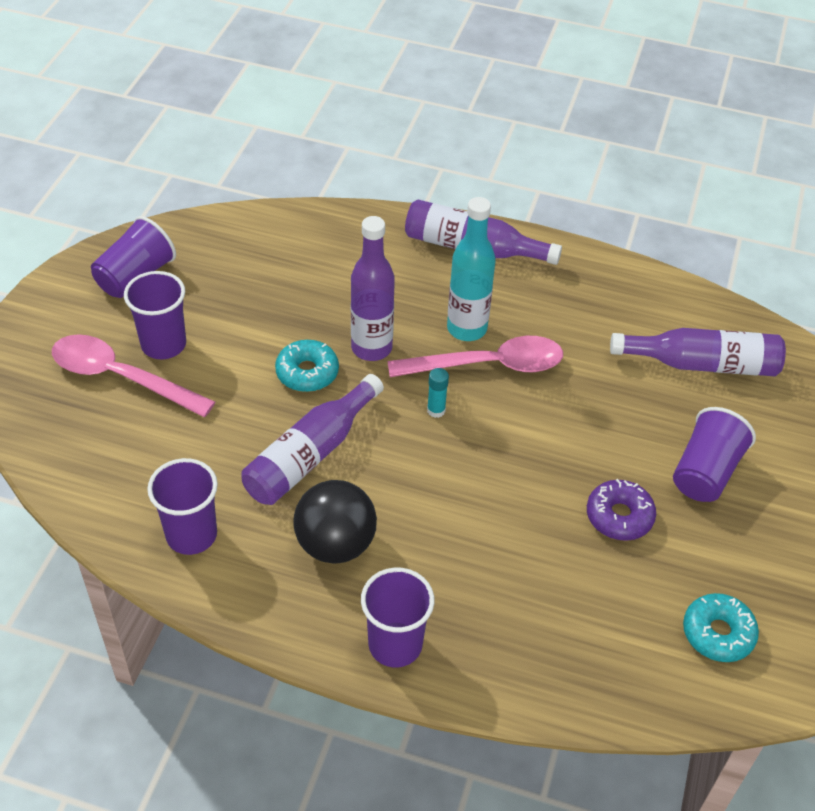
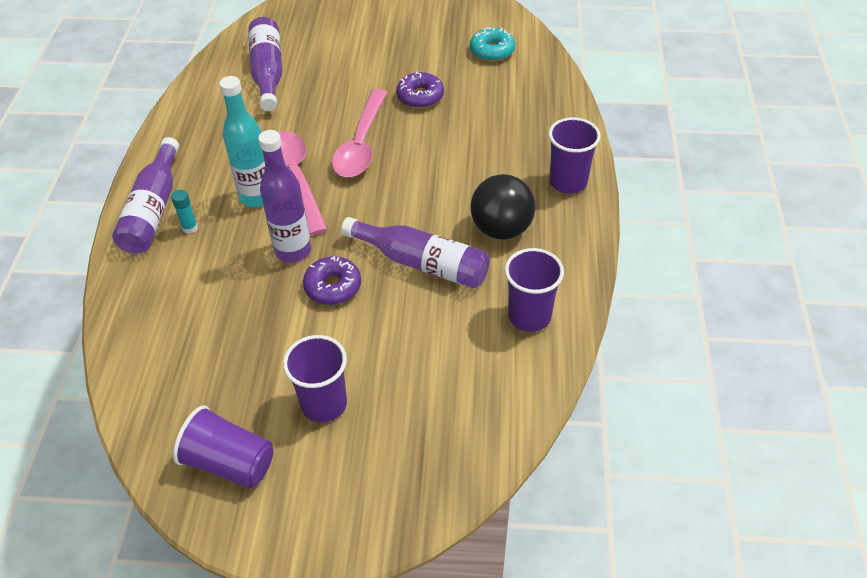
camera: 100 degrees left, 0 degrees up
(120, 377) = (375, 426): pink spoon -> pink spoon (361, 144)
(307, 372) = (333, 286): turquoise donut -> purple donut
(436, 410) = (352, 199): turquoise glue stick -> turquoise glue stick (190, 228)
(705, 472) = (368, 64): purple cup -> none

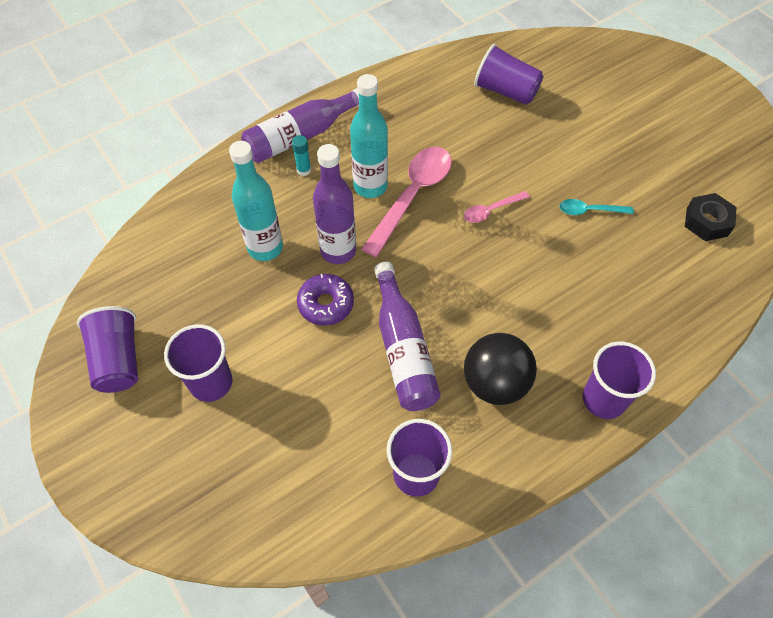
camera: 50 degrees right, 10 degrees up
(235, 295) = (265, 248): none -> turquoise bottle
(268, 72) = (506, 91): purple bottle -> purple cup
(361, 144) = (491, 211): pink spoon -> pink spoon, size x0.50
(420, 97) = (589, 210): purple donut -> turquoise spoon
(492, 51) = (707, 222): turquoise donut -> black nut

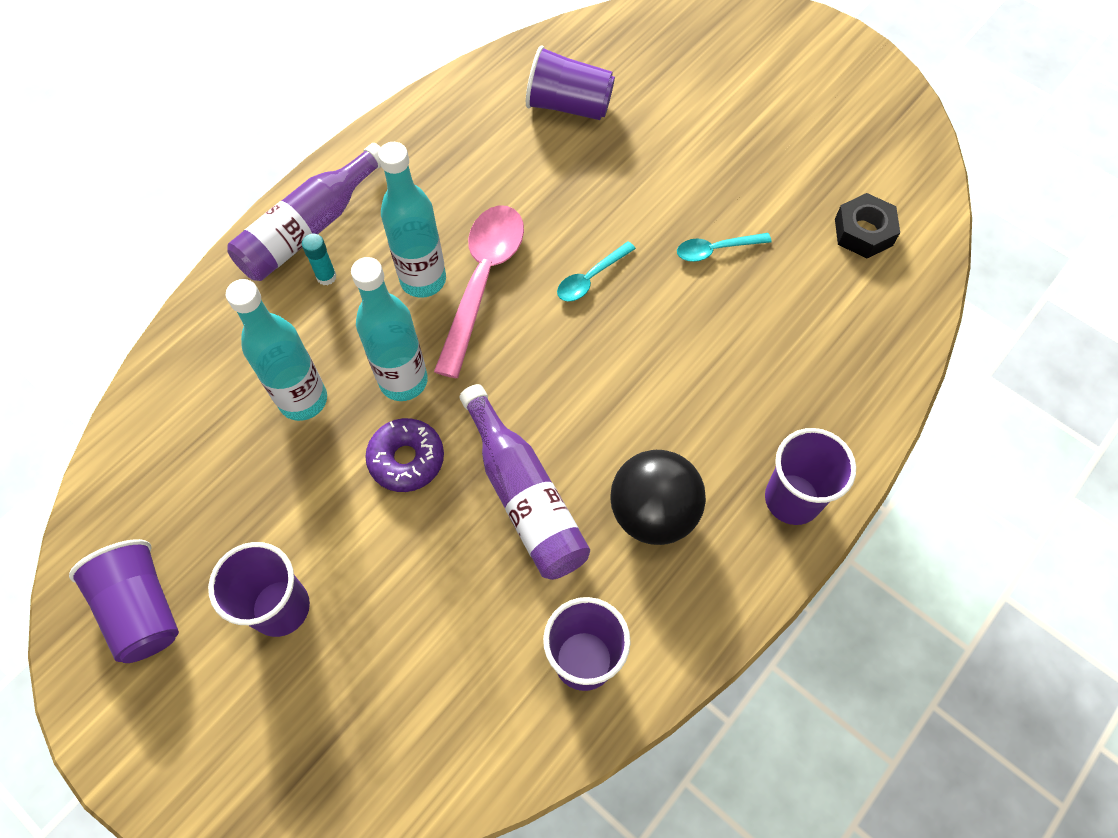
camera: 15 degrees left, 5 degrees up
(338, 251) = (403, 381): purple bottle -> turquoise bottle
(491, 211) = (590, 278): pink spoon -> turquoise spoon

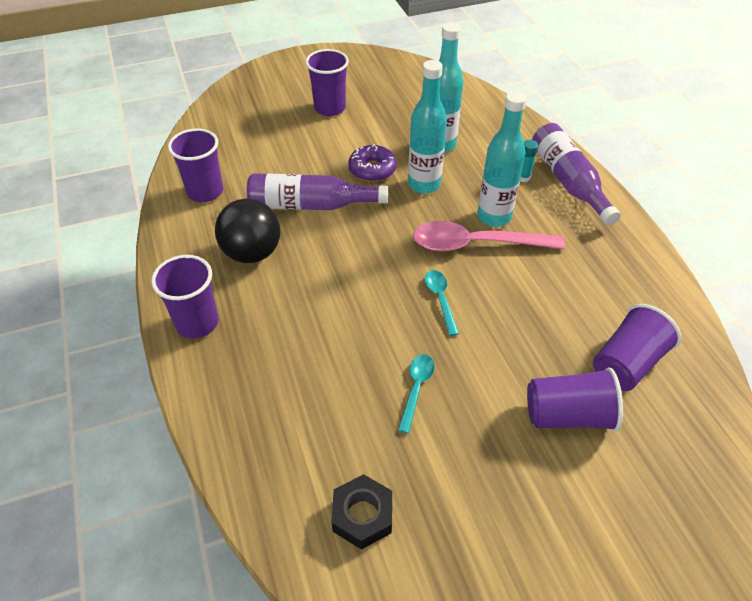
camera: 120 degrees right, 15 degrees down
(142, 609) = (366, 73): purple cup -> purple cup (568, 415)
(483, 280) = (475, 244): pink spoon -> pink spoon turned 135 degrees clockwise

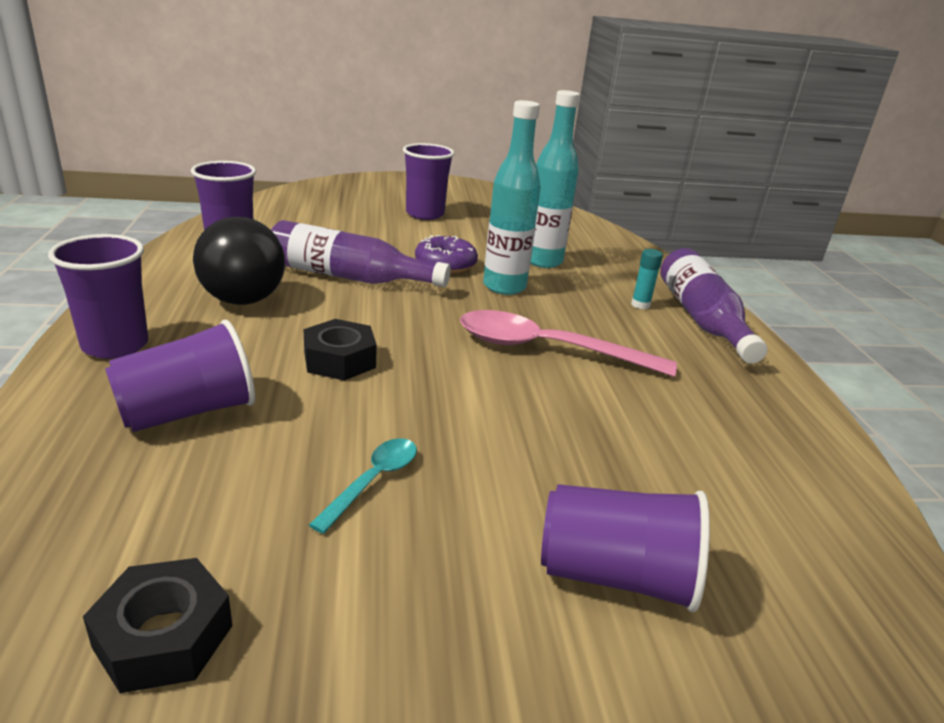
camera: 10 degrees right, 20 degrees down
(348, 294) = (339, 360): none -> black nut
(440, 299) = (468, 391): turquoise spoon -> none
(494, 217) = (585, 330): turquoise bottle -> none
(626, 363) = (742, 528): purple cup -> purple cup (188, 412)

